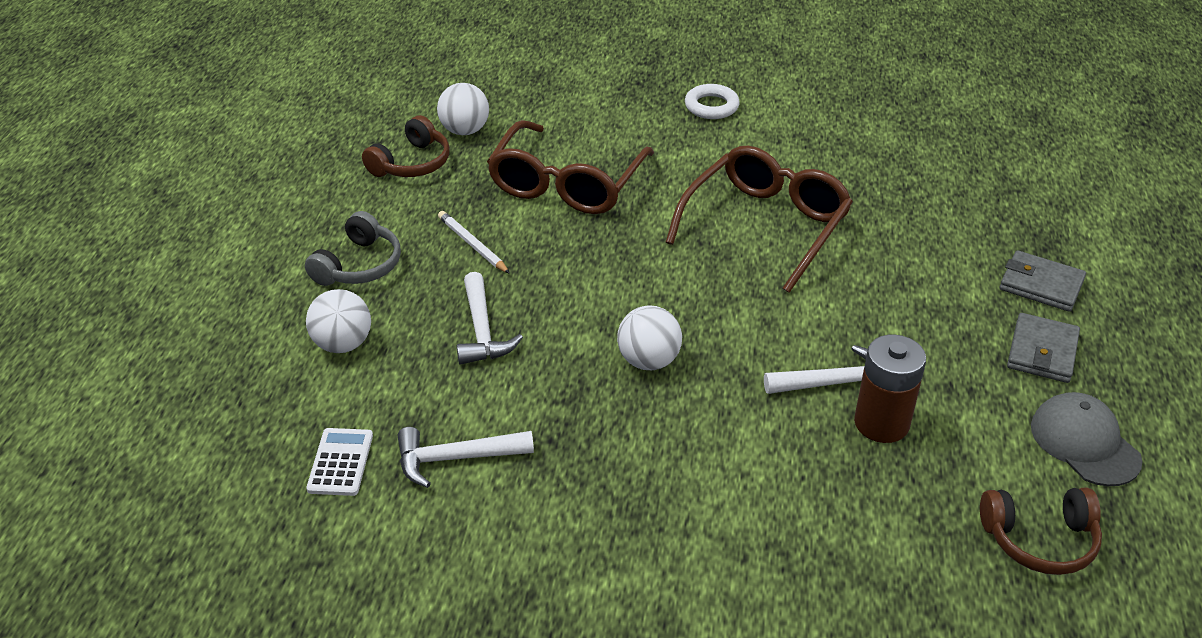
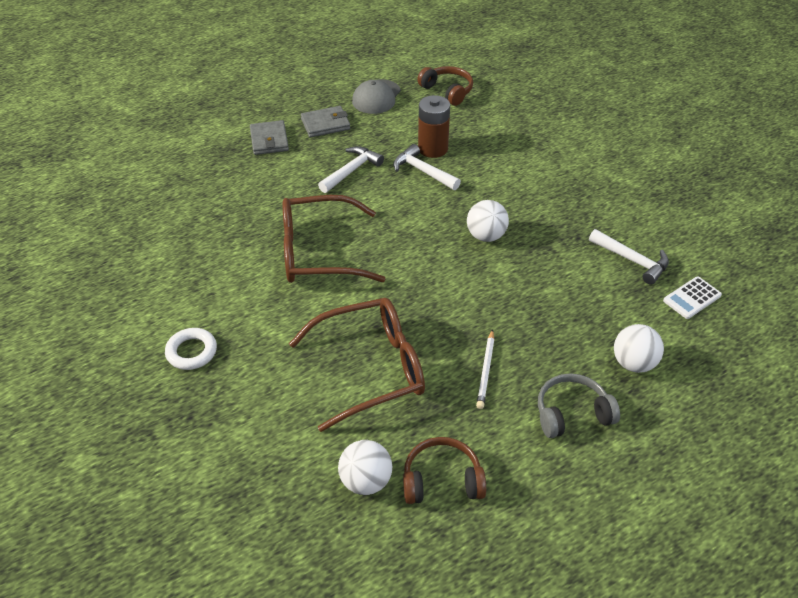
camera: 130 degrees left, 5 degrees up
(482, 330) = (546, 311): white hammer -> white hammer (351, 171)

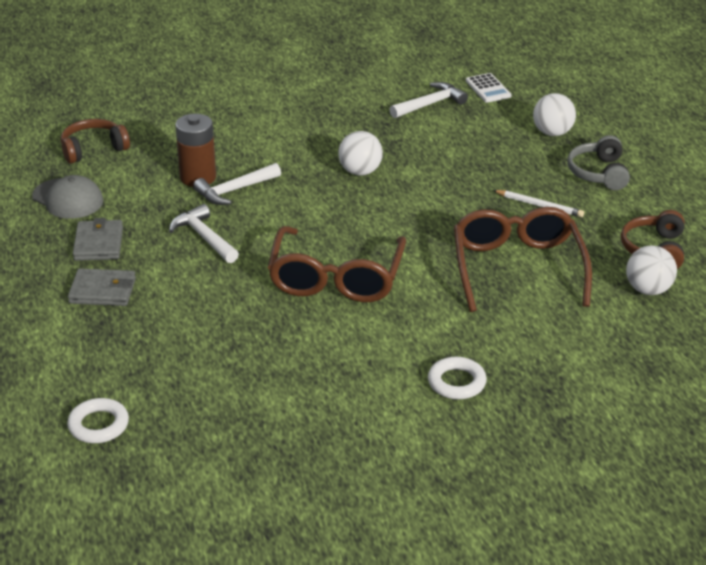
camera: 75 degrees left, 10 degrees down
(122, 175) = (98, 425): none -> white ring

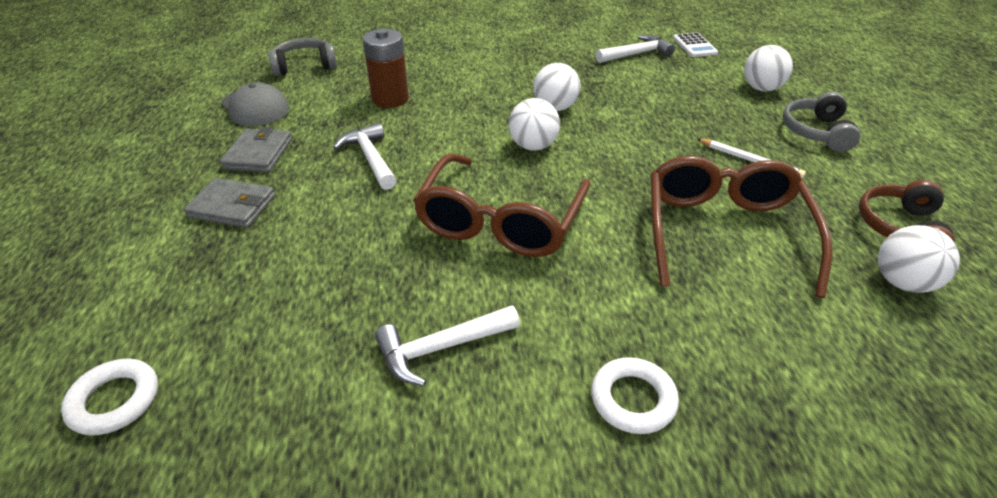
camera: 10 degrees right, 5 degrees up
(93, 149) = (305, 66): brown headphones -> grey headphones
(234, 190) = (421, 114): white hammer -> white hammer (441, 348)
(348, 211) = (533, 146): none -> white ball

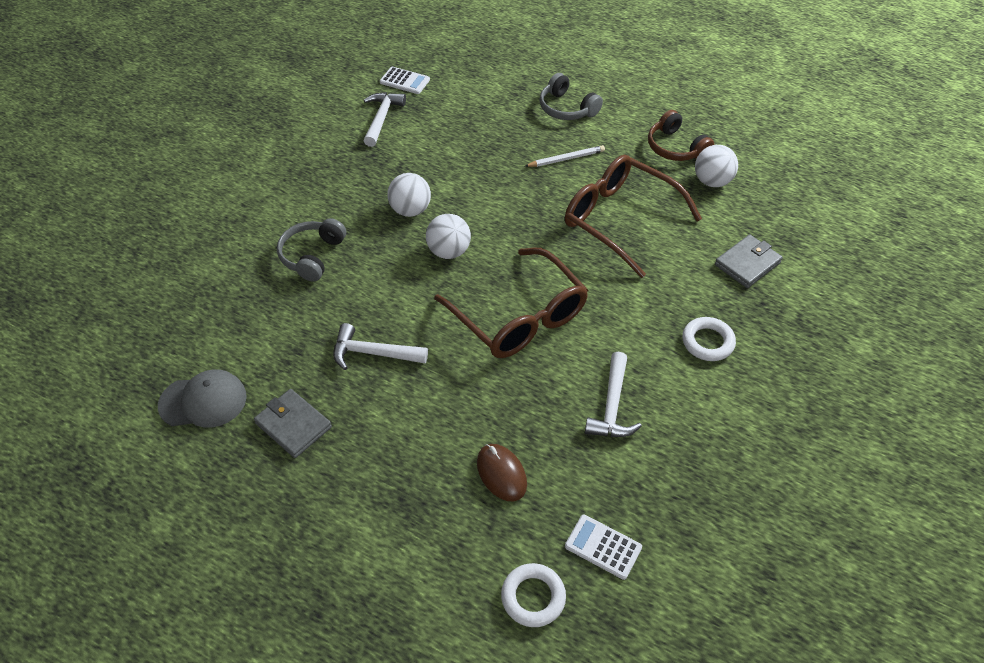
camera: 55 degrees left, 10 degrees up
(216, 436) = (603, 547): none -> white calculator
(232, 206) = (360, 468): grey wallet -> grey wallet (747, 264)
(279, 299) = (501, 473): none -> brown mouse
(305, 66) = (158, 335): grey headphones -> grey headphones (312, 256)
(390, 99) = (291, 300): brown battery -> none
(761, 88) = (496, 93): white ball -> none

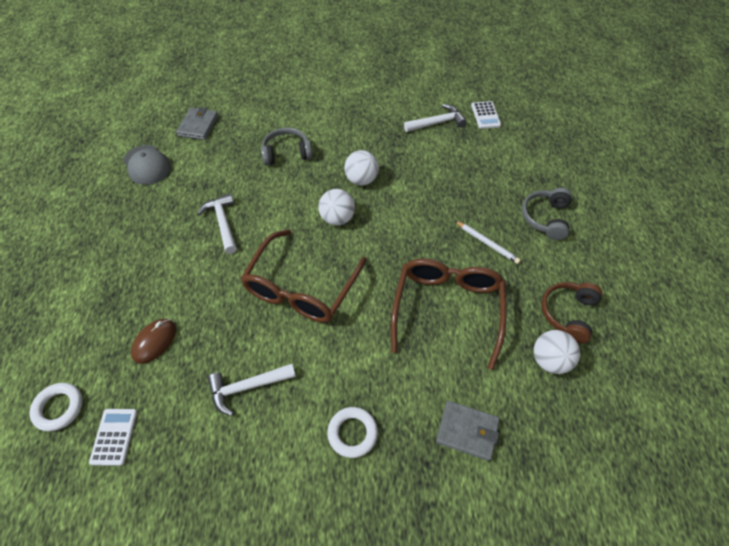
camera: 60 degrees right, 5 degrees up
(293, 425) = (147, 213): grey wallet -> grey wallet (198, 126)

